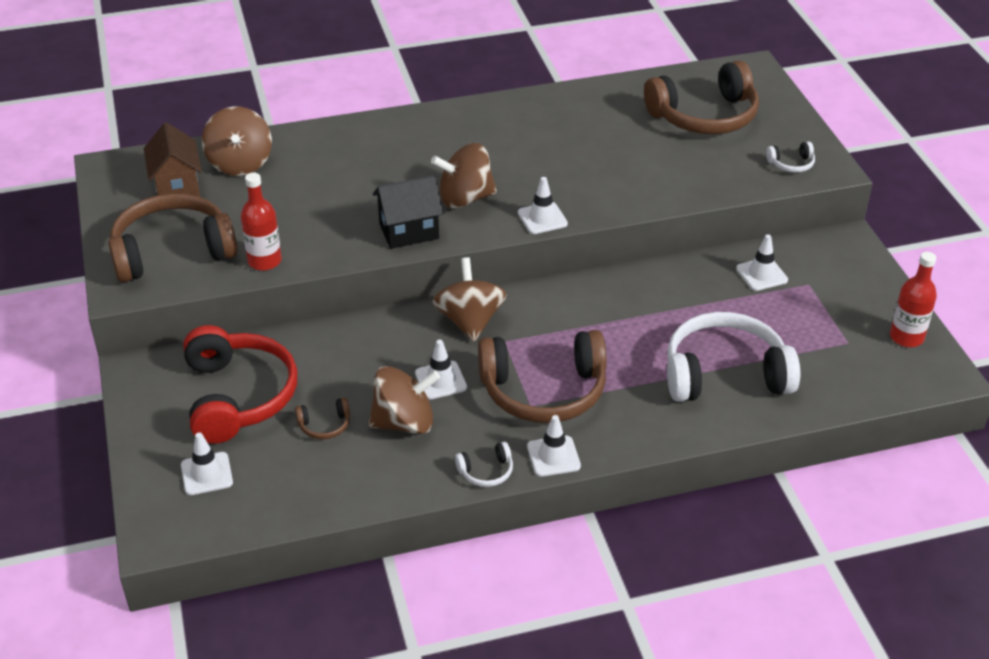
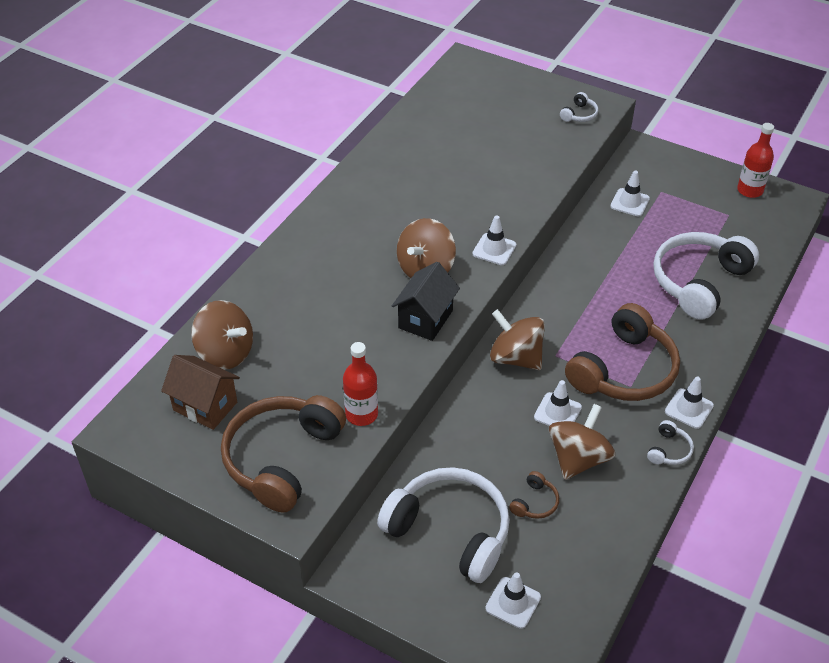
camera: 45 degrees left, 5 degrees up
(238, 396) = (450, 531): red headphones -> white headphones
(704, 116) = (485, 112): brown headphones -> none

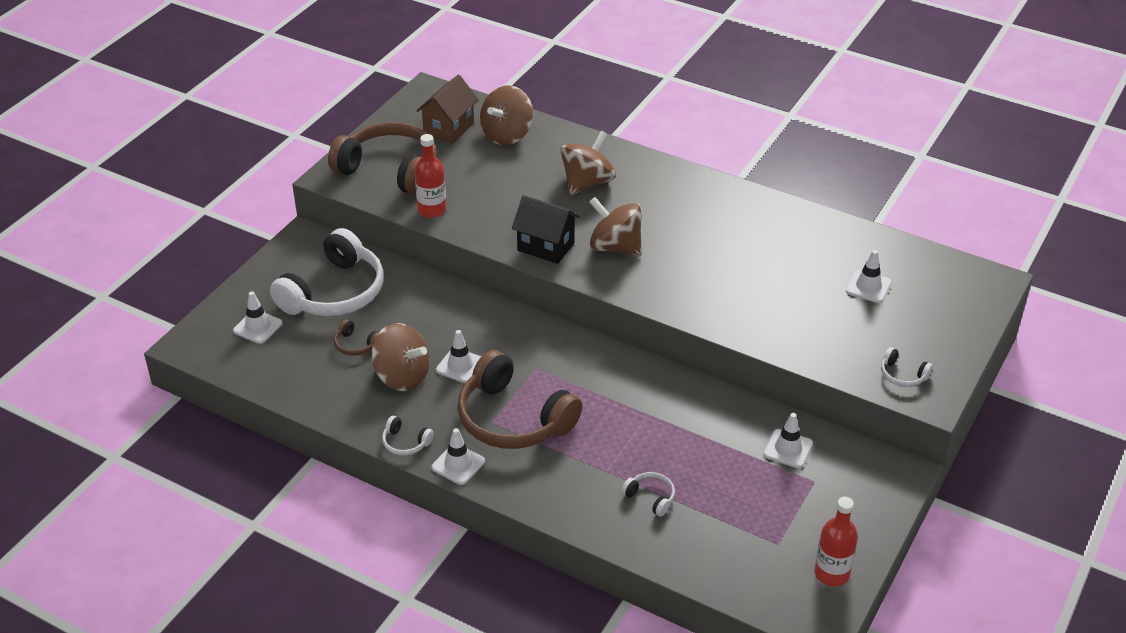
camera: 90 degrees right, 5 degrees down
(494, 249) = (647, 294): white traffic cone -> white traffic cone (868, 287)
(515, 357) = (533, 340): brown spinning top -> brown spinning top (587, 183)
(699, 282) = (650, 497): white headphones -> white headphones, size x0.41

